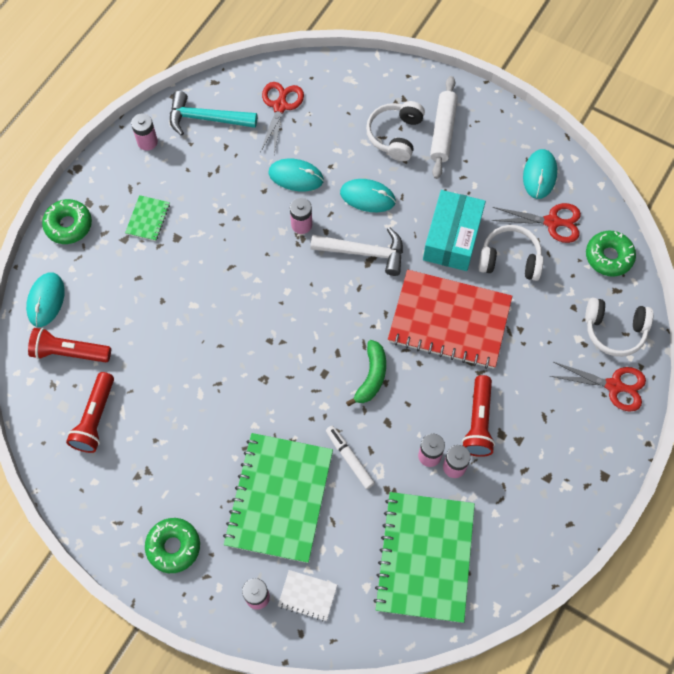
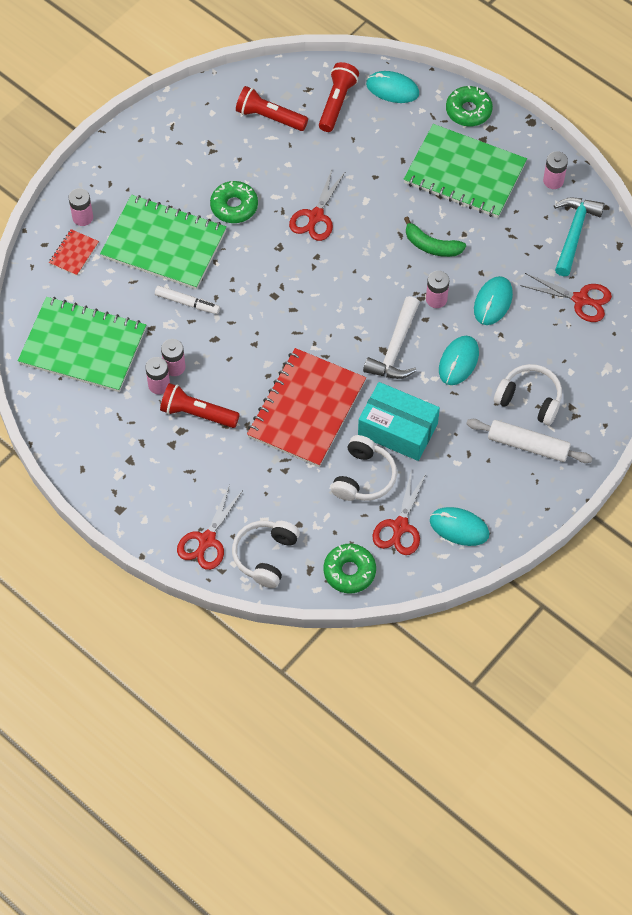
camera: 100 degrees right, 5 degrees down
(148, 219) = (464, 173): green notebook -> green notebook, size x2.36
(173, 547) = (141, 163): green donut -> green donut (234, 206)
(220, 349) = (315, 217): none -> red scissors
(307, 595) = (74, 253): white notebook -> red notebook
(349, 458) = (187, 303): white marker -> white marker turned 45 degrees clockwise
(371, 376) = (262, 333): green banana -> green banana (431, 245)

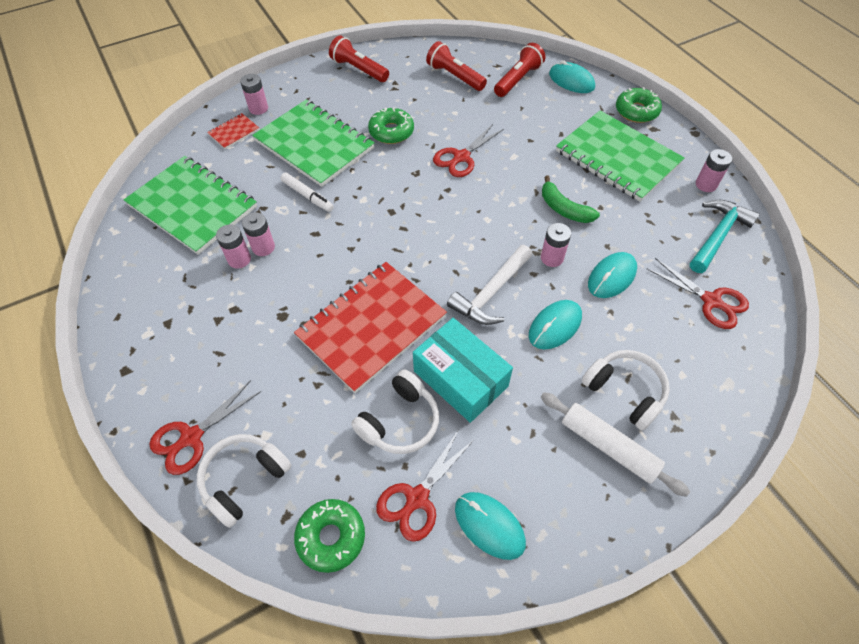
camera: 20 degrees right, 5 degrees down
(197, 413) = (260, 297): red flashlight -> red flashlight (359, 69)

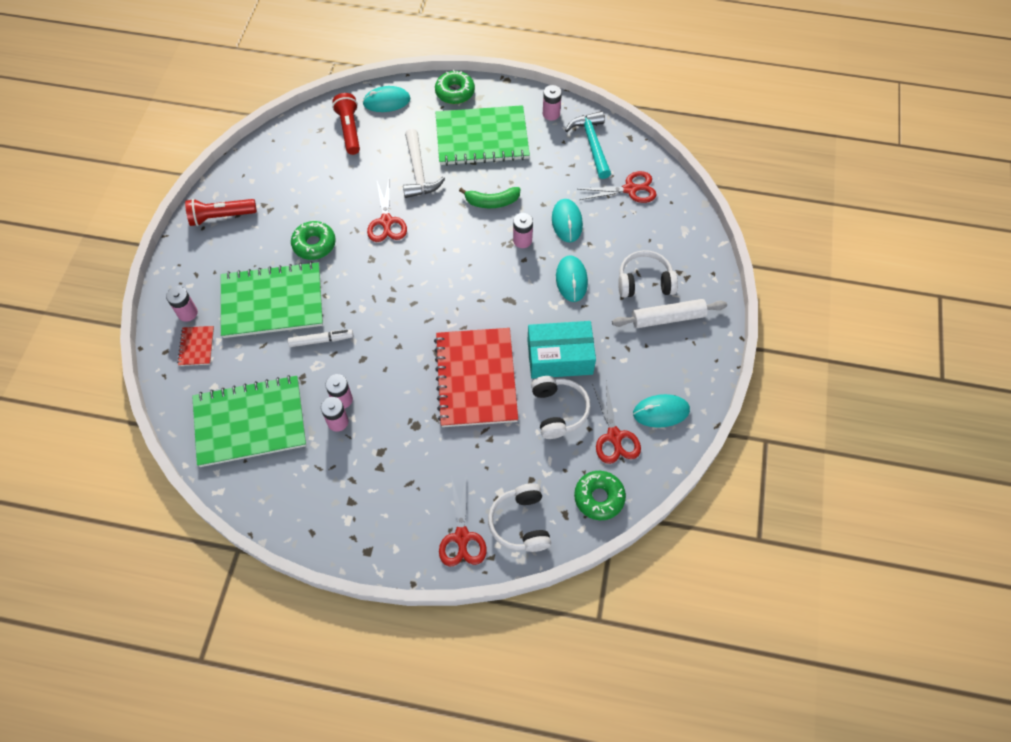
camera: 50 degrees left, 5 degrees up
(455, 76) = (301, 163): red flashlight -> none
(491, 293) = (515, 293): white hammer -> white hammer (418, 172)

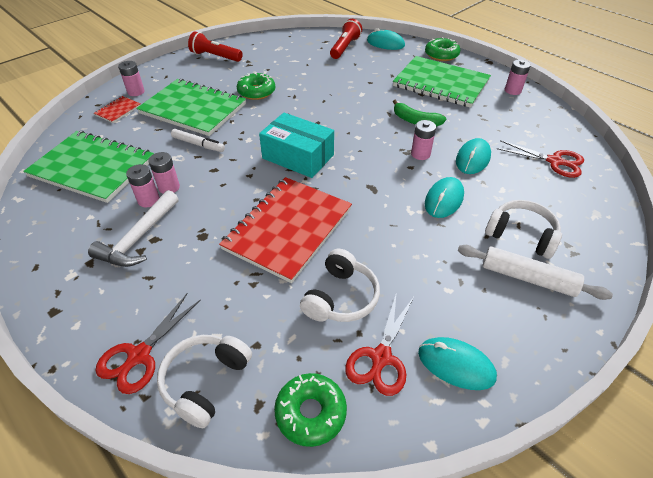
camera: 35 degrees right, 15 degrees down
(386, 222) = (320, 100): red scissors -> none
(418, 172) = (372, 84): white hammer -> white hammer (139, 238)
(560, 357) = (382, 253): turquoise box -> turquoise box (298, 157)
(592, 144) = (537, 120): turquoise hammer -> none

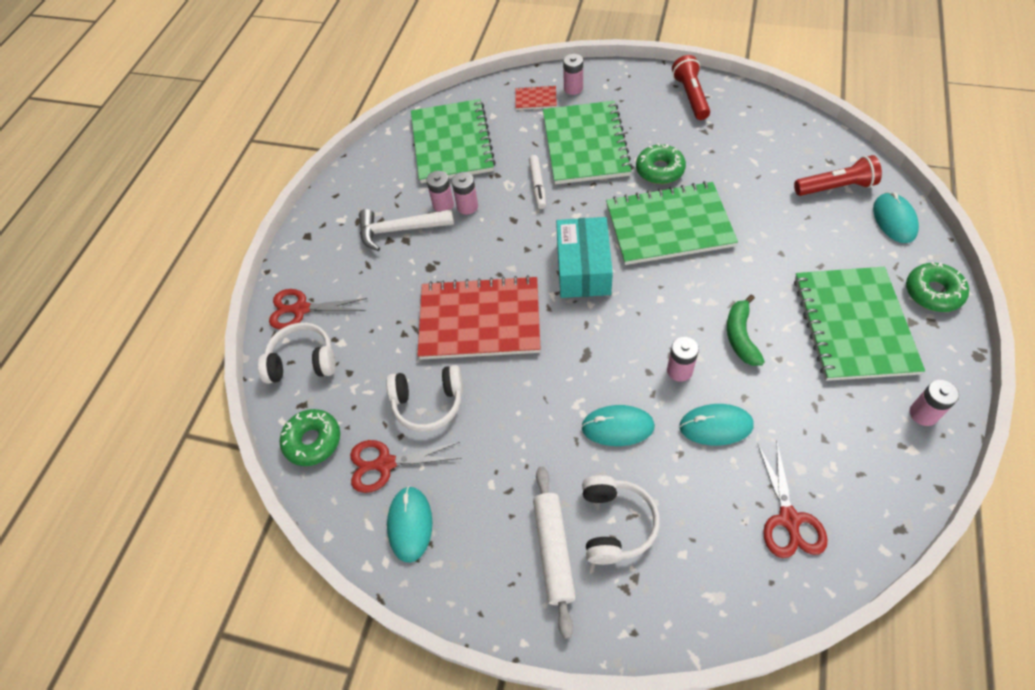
camera: 65 degrees right, 10 degrees up
(305, 108) = (669, 226): none -> green notebook

